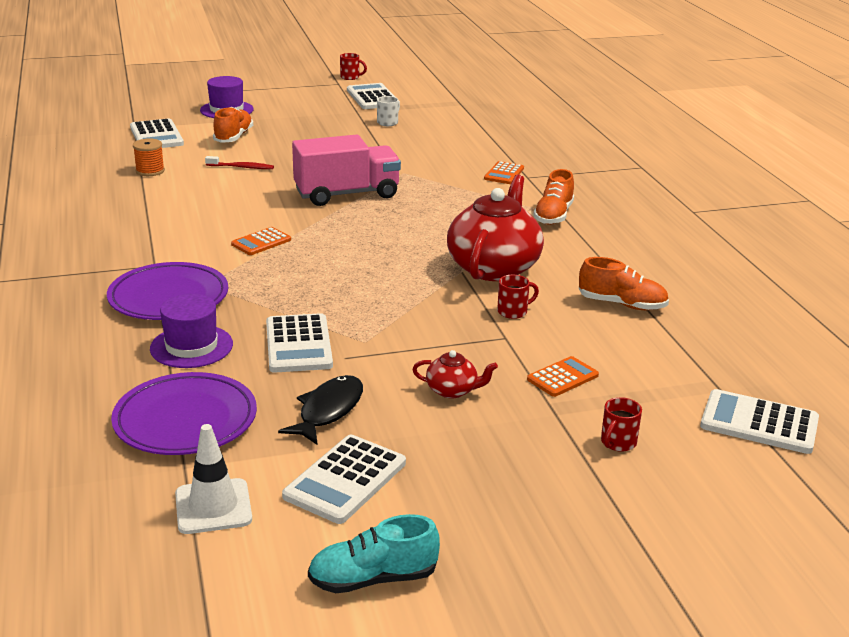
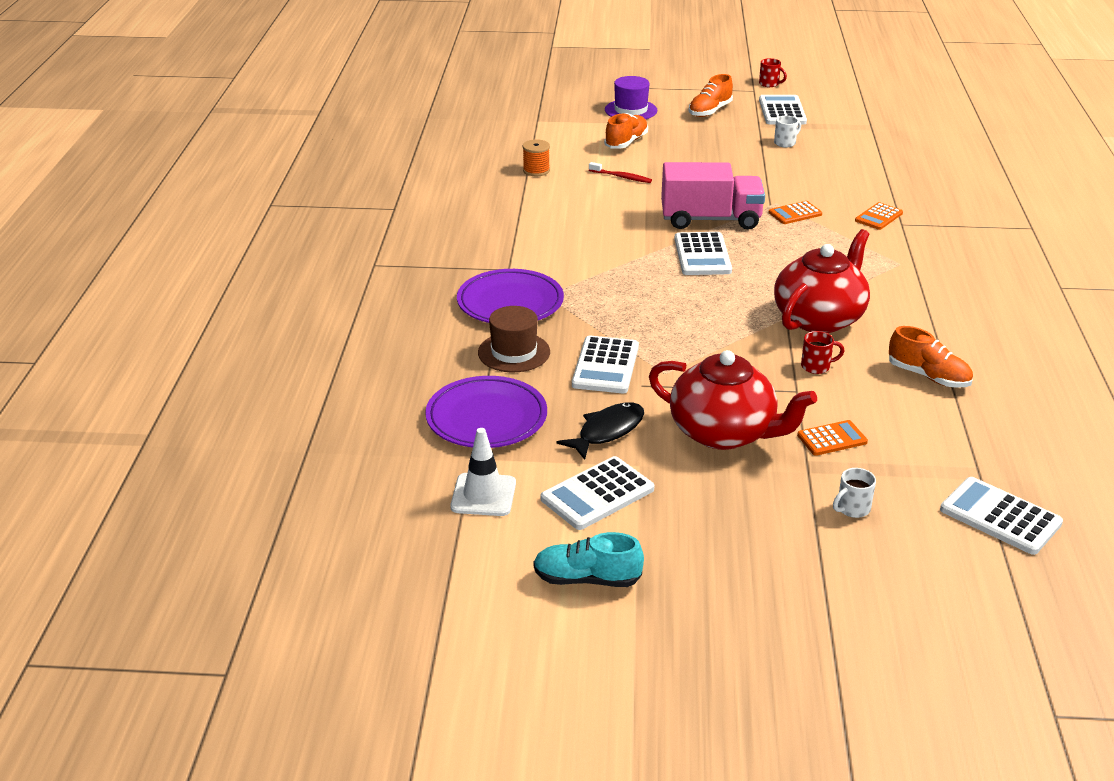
camera: 20 degrees right, 5 degrees up
(156, 136) = (555, 132): white calculator -> white calculator (702, 255)
(191, 346) = (514, 352): purple hat -> brown hat
(261, 242) = (610, 259): orange calculator -> orange calculator (795, 213)
(452, 390) = (724, 433): red teapot -> red teapot, size x2.25
(553, 215) = (907, 271): orange shoe -> orange shoe (710, 111)
(617, 443) = (852, 509): red mug -> white mug

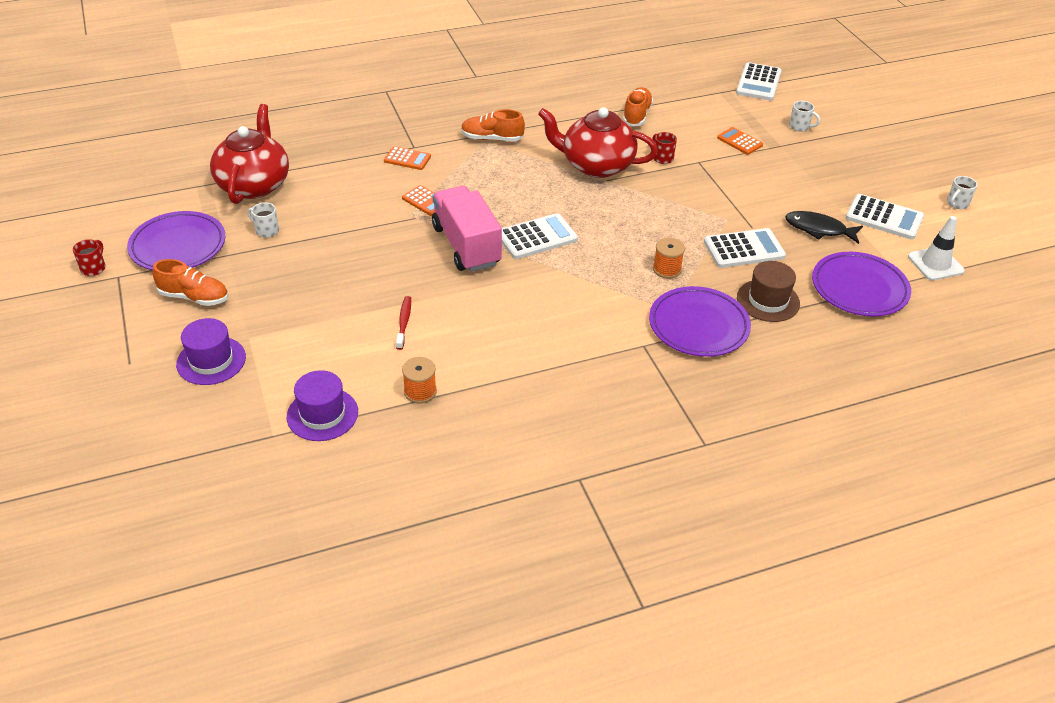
camera: 115 degrees left, 10 degrees up
(543, 137) = (322, 414): none -> purple hat
(587, 579) = (957, 203): turquoise shoe -> white mug
(604, 310) = (667, 269): none -> orange spool
(626, 142) = (310, 341): orange shoe -> orange shoe (492, 138)
(724, 433) = (773, 182): red teapot -> red teapot (254, 184)
(782, 111) = (178, 246): white calculator -> purple plate

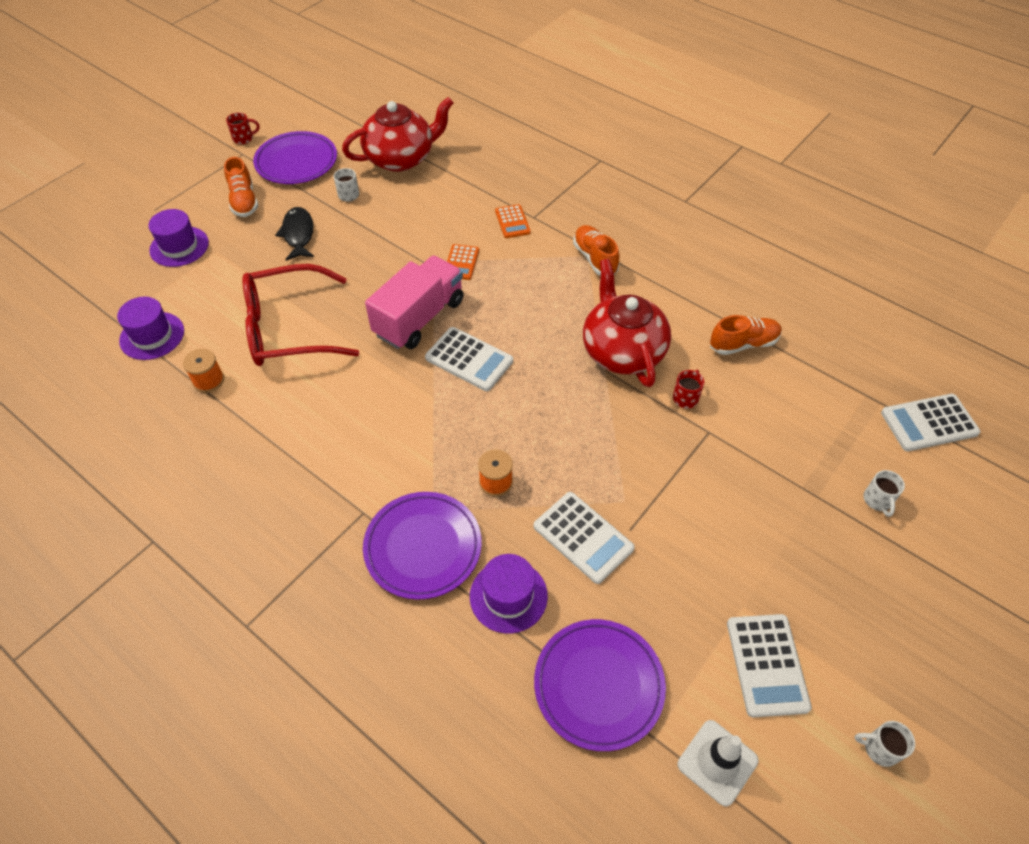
camera: 60 degrees right, 10 degrees up
(404, 322) = (288, 328): red toothbrush -> red glasses
(739, 141) = (785, 453): orange calculator -> none
(768, 300) = (508, 596): brown hat -> purple hat
(819, 229) = (681, 599): black fish -> black fish (298, 234)

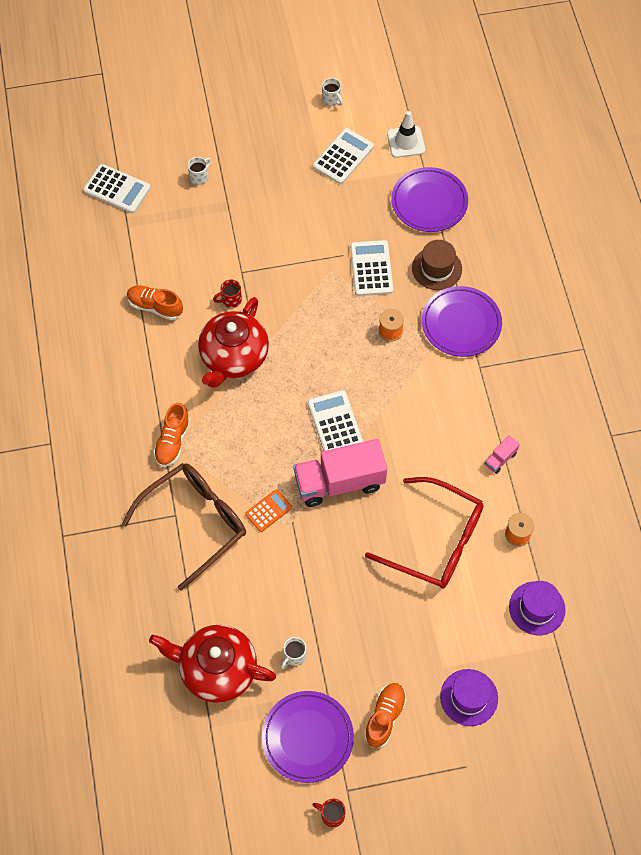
camera: 140 degrees left, 10 degrees up
(272, 434) = (500, 459): none -> pink truck
(298, 234) = (367, 637): black fish -> none
(508, 596) = (437, 268): purple hat -> brown hat
(512, 222) = (195, 522): orange calculator -> brown glasses

